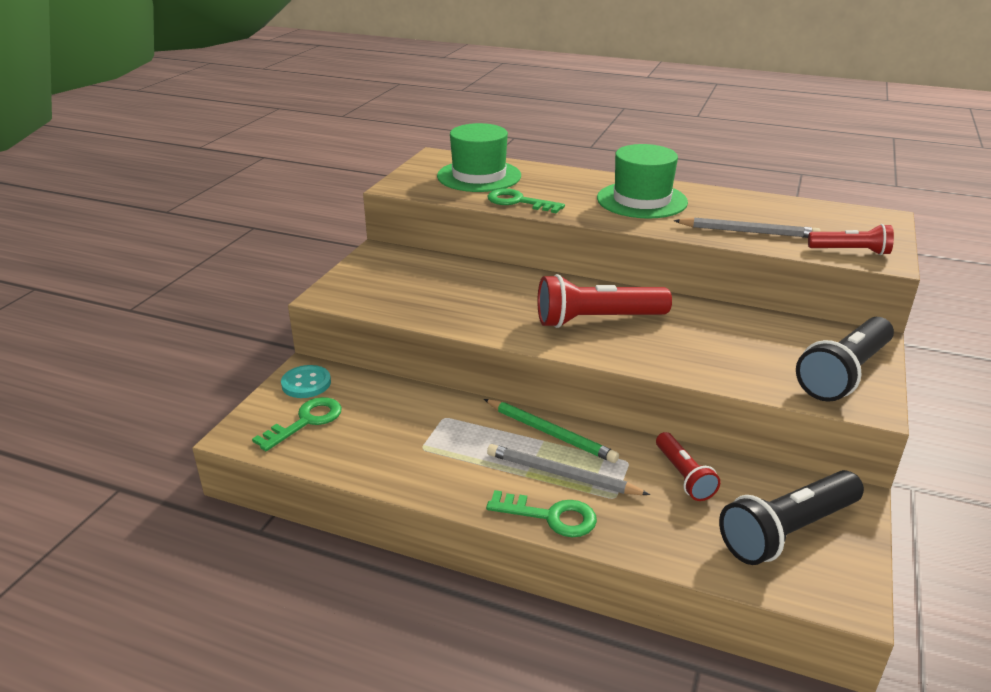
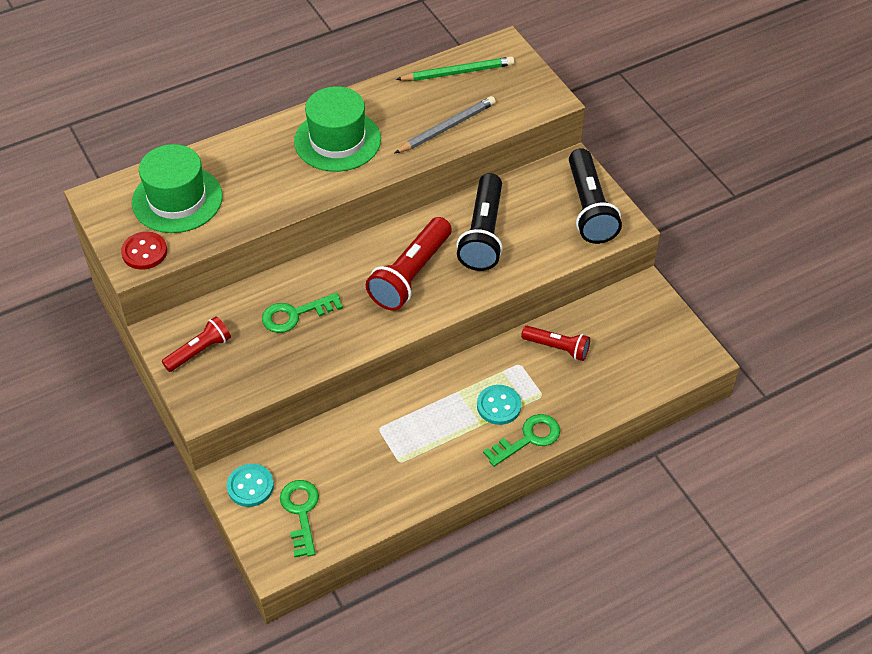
camera: 50 degrees left, 20 degrees up
(413, 185) = (144, 252): none -> red button
(519, 202) = (256, 210): green key -> green key (295, 314)
(550, 433) = (454, 382): green pencil -> green pencil (457, 72)
(562, 475) = (499, 406): grey pencil -> turquoise button
(787, 531) = (640, 340): black flashlight -> black flashlight (483, 234)
(850, 251) = (525, 104): red flashlight -> red flashlight (199, 351)

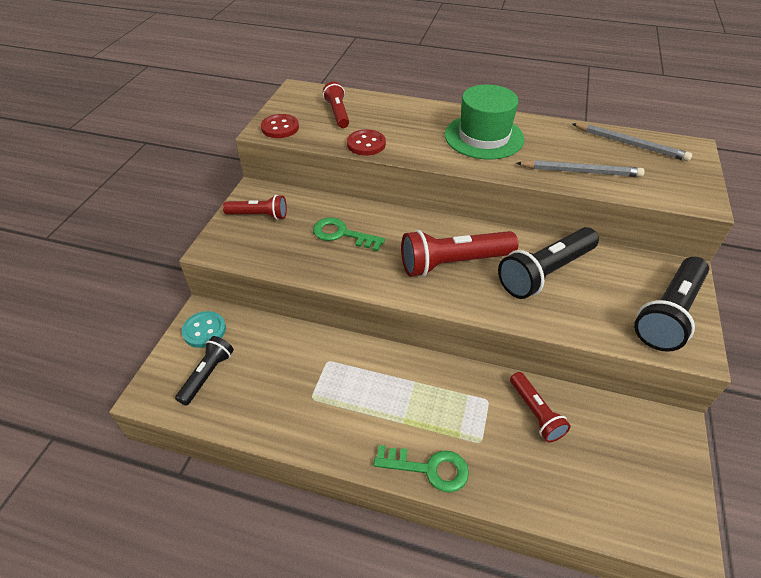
camera: 45 degrees right, 5 degrees down
(177, 199) = (337, 113): green hat -> red flashlight
(247, 216) = (366, 144): none -> red button
(301, 512) = (207, 375): green key -> black flashlight
(457, 72) = (630, 144): green pencil -> grey pencil
(499, 406) = (434, 419): turquoise button -> none

